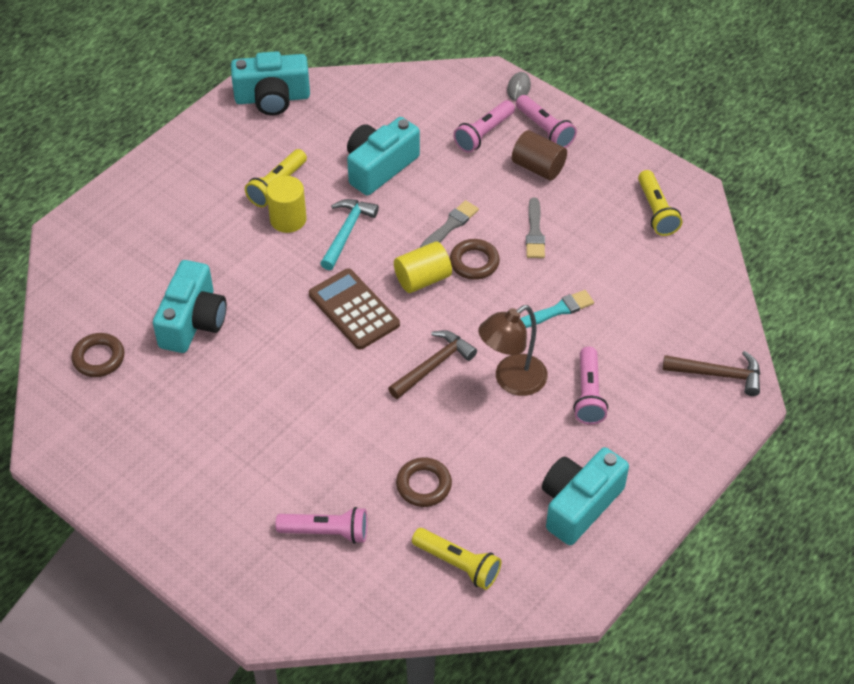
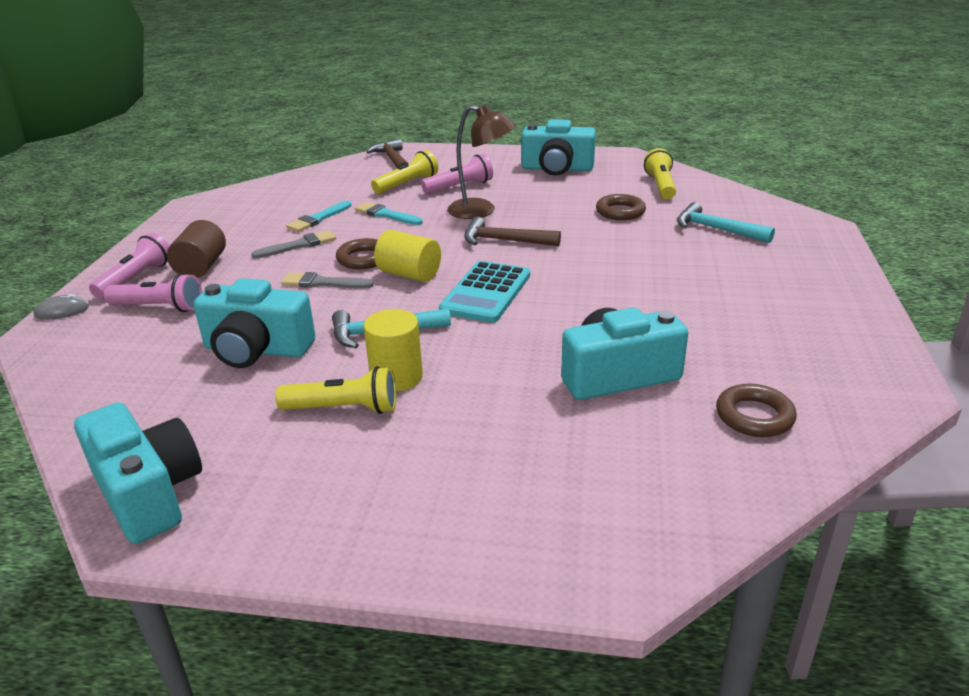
camera: 120 degrees left, 20 degrees down
(326, 532) = (716, 229): pink flashlight -> turquoise hammer
(354, 309) = (486, 293): brown calculator -> turquoise calculator
(586, 262) = (318, 219): none -> turquoise brush
(656, 211) = (232, 209): yellow flashlight -> yellow flashlight (407, 184)

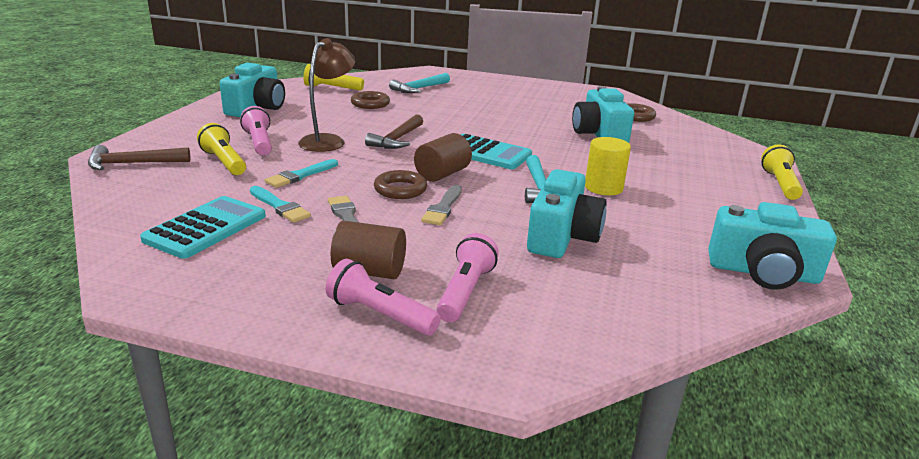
camera: 85 degrees left, 5 degrees down
(62, 311) = (453, 364): grey mouse -> none
(148, 492) = (763, 273): turquoise camera -> turquoise camera turned 135 degrees counterclockwise
(278, 203) = (206, 228): none -> turquoise calculator
(344, 409) = (645, 205): yellow flashlight -> yellow flashlight (780, 184)
(409, 274) = (442, 174): yellow cylinder -> brown cylinder

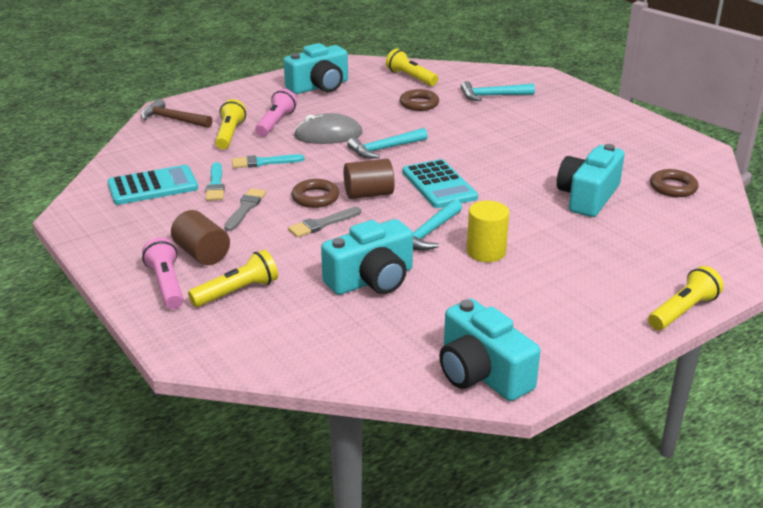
camera: 40 degrees right, 5 degrees up
(328, 141) = (328, 135): brown lamp -> grey mouse
(397, 139) = (385, 149): brown hammer -> turquoise hammer
(465, 291) = (237, 292): pink flashlight -> yellow flashlight

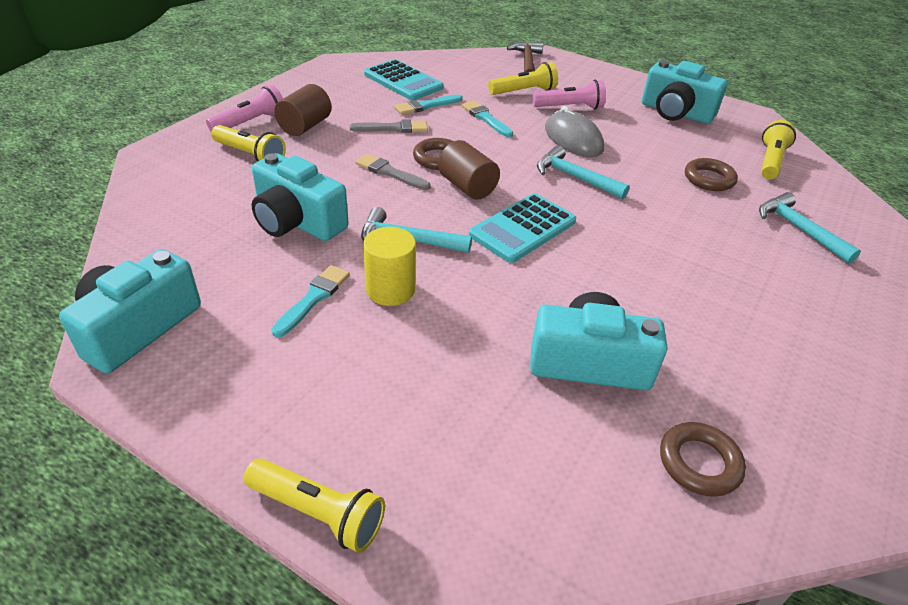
camera: 65 degrees right, 10 degrees up
(481, 286) = (313, 298): none -> turquoise brush

